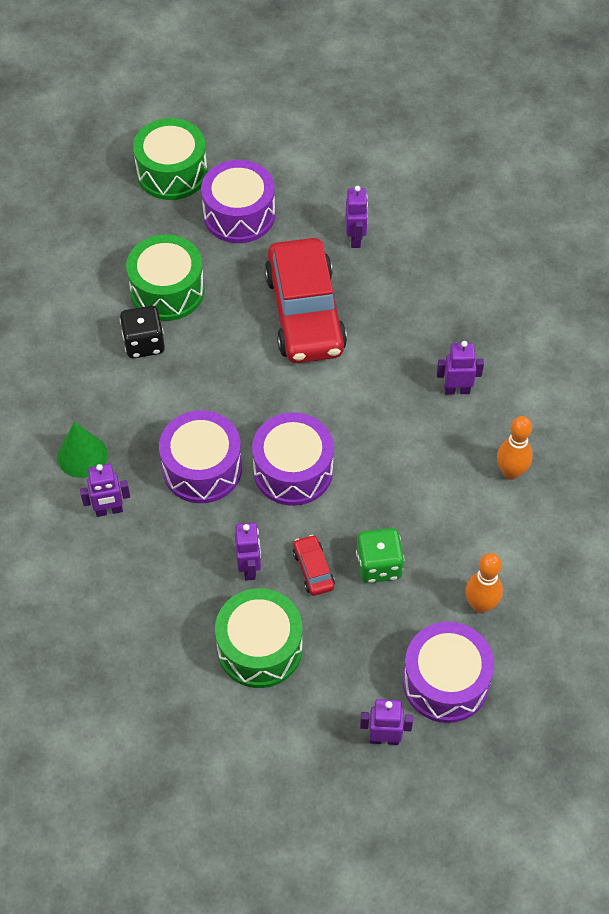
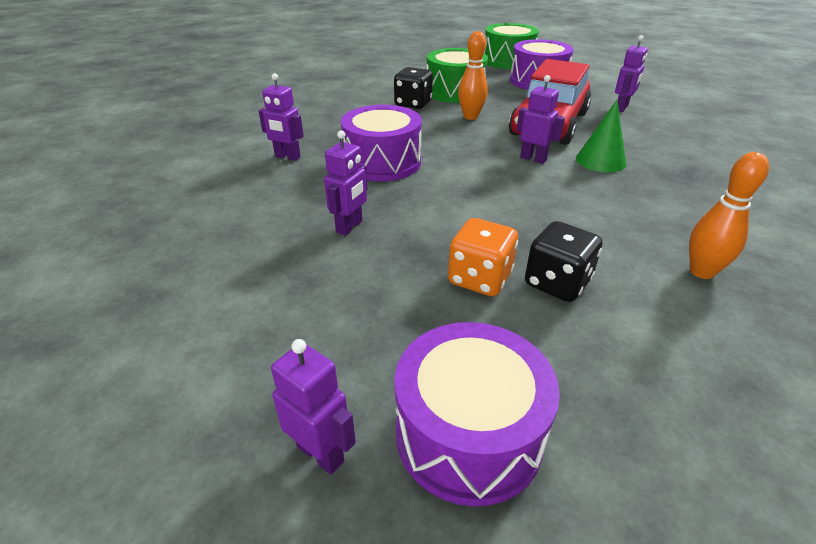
camera: 35 degrees right, 20 degrees down
(82, 456) = (307, 130): green cone -> green cone (600, 160)
(259, 648) = (288, 283): green drum -> none
(293, 470) = (456, 188): purple drum -> none
(313, 569) = (407, 252): red car -> none
(378, 565) = (480, 278): green dice -> orange dice
(428, 539) = (557, 283): none -> black dice
(457, 390) = (666, 198): purple robot -> purple robot (533, 159)
(480, 605) = (585, 372): orange bowling pin -> orange bowling pin (470, 117)

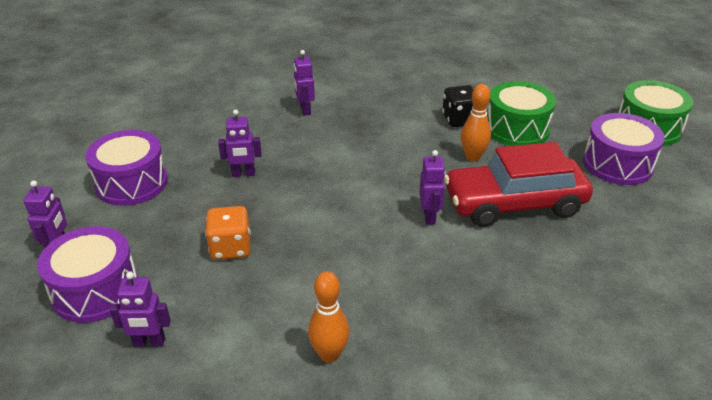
camera: 55 degrees right, 0 degrees up
(382, 162) = (340, 149): purple drum -> purple drum (131, 183)
(557, 283) = (253, 283): black dice -> none
(600, 160) = (471, 255): green cone -> none
(621, 108) = (621, 238): purple robot -> purple robot (149, 342)

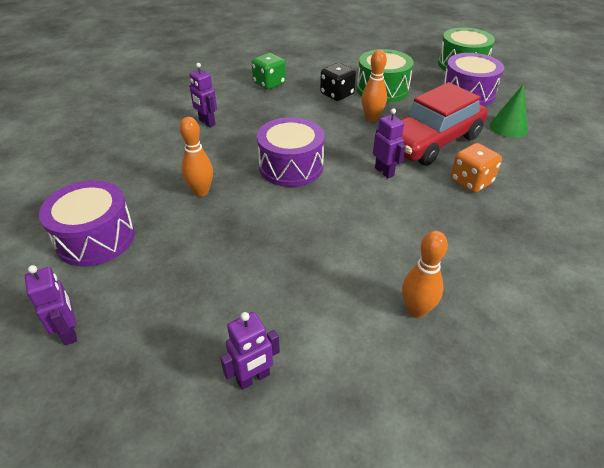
camera: 30 degrees left, 5 degrees up
(95, 290) = (151, 355): purple drum -> purple drum (291, 166)
(230, 248) = (249, 258): orange dice -> orange dice (471, 182)
(243, 174) = (201, 192): purple robot -> orange bowling pin
(400, 87) = (269, 83): none -> green dice
(625, 219) = (508, 127): none -> green cone

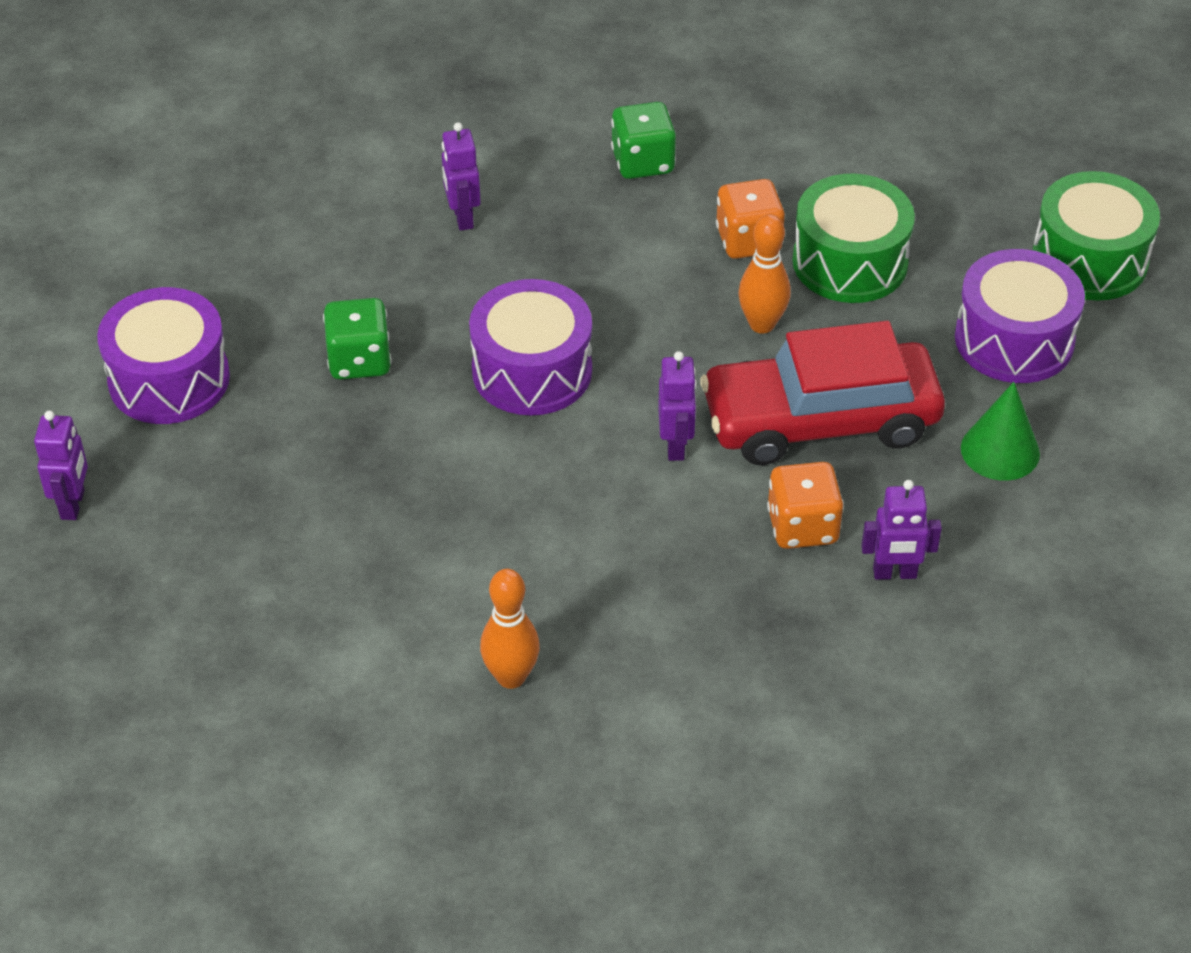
camera: 30 degrees right, 5 degrees up
(201, 192) = (359, 360): orange bowling pin -> green dice
(253, 378) = (245, 659): purple robot -> purple robot (894, 573)
(337, 94) = (748, 241): black dice -> orange dice

